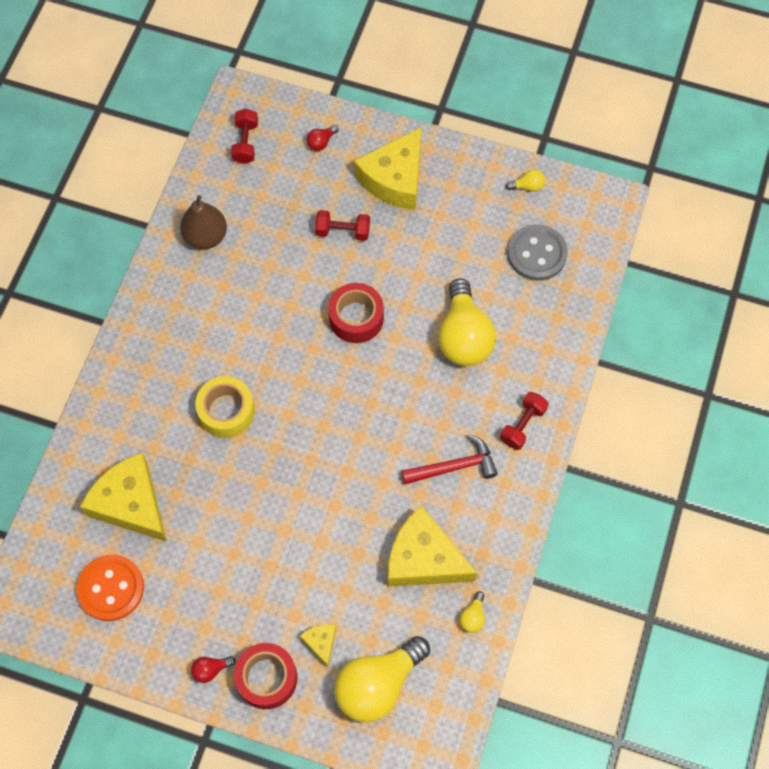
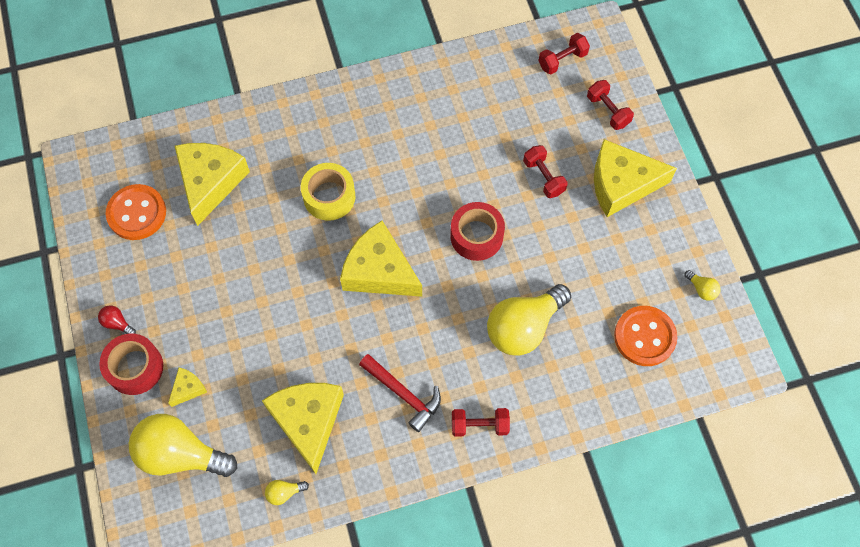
camera: 55 degrees right, 0 degrees up
(206, 236) = (461, 87): brown pear -> none
(321, 142) = (608, 111): red light bulb -> red dumbbell
(329, 415) = (379, 271): none -> yellow cheese
(537, 254) = (644, 337): grey button -> orange button

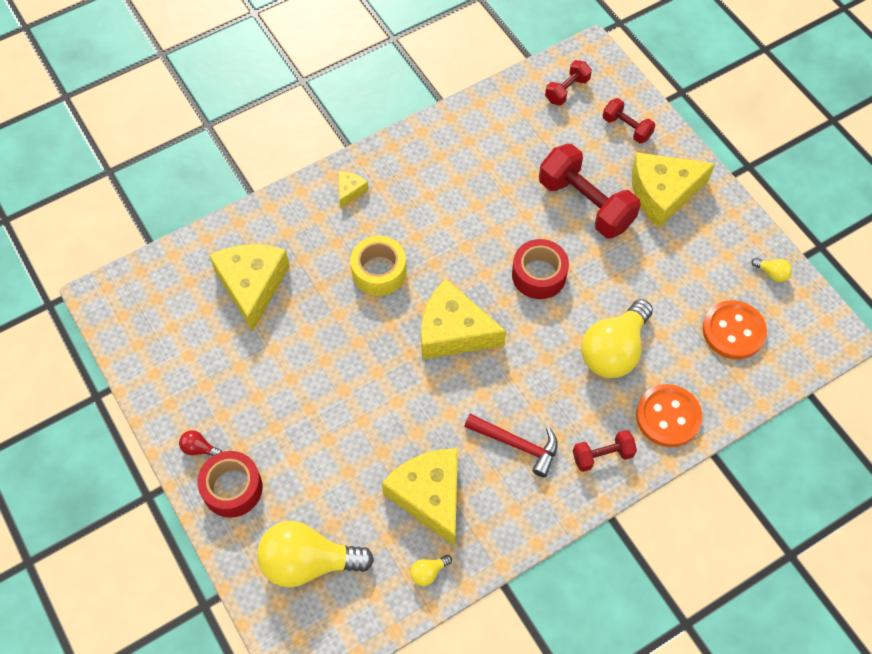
camera: 15 degrees left, 5 degrees down
(137, 213) = (184, 334): orange button -> orange button (668, 417)
(188, 388) = (295, 495): yellow cheese -> yellow cheese (350, 191)
(543, 177) = (585, 204): red dumbbell -> red dumbbell, size x1.91

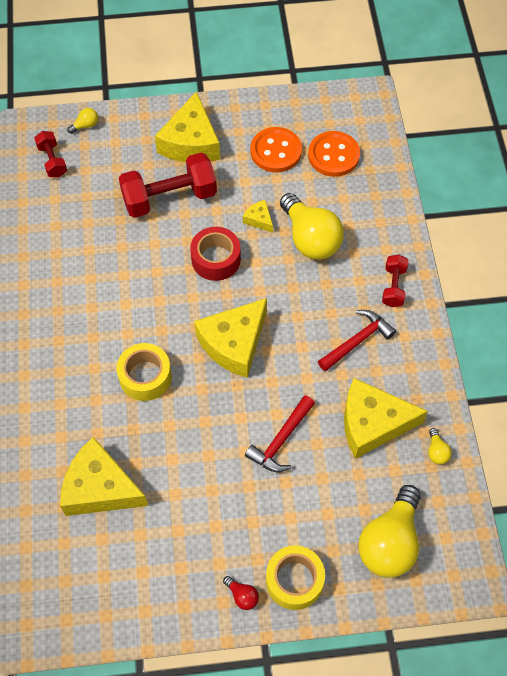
camera: 65 degrees left, 0 degrees up
(199, 448) = (242, 596): red light bulb -> red light bulb turned 90 degrees counterclockwise
(232, 488) = (294, 580): red tape -> yellow tape
(350, 191) = (49, 366): yellow cheese -> yellow cheese (259, 219)
(370, 417) = (281, 440): none -> red hammer
(626, 128) = (116, 137): red dumbbell -> none
(668, 417) = (382, 229): orange button -> orange button (276, 151)
(772, 273) = (299, 109): yellow light bulb -> yellow light bulb (86, 125)

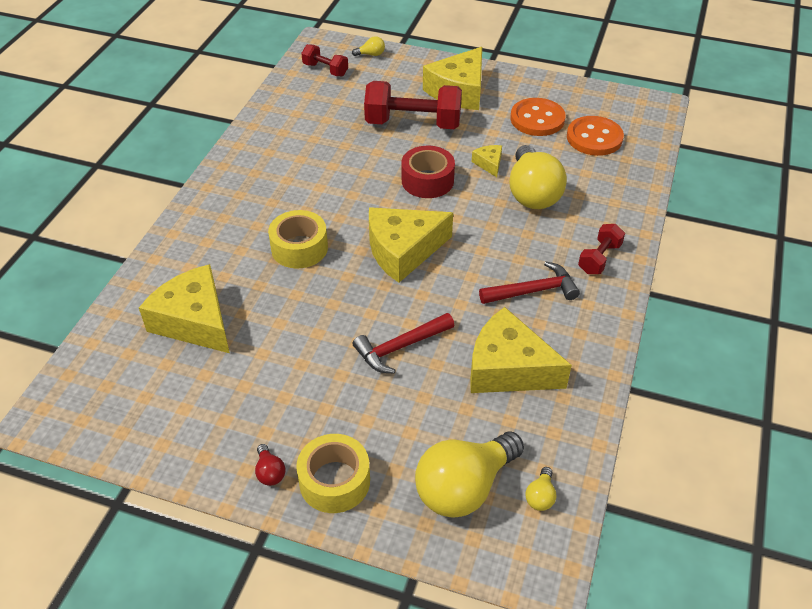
camera: 25 degrees right, 15 degrees down
(52, 161) = (325, 70): red dumbbell -> red dumbbell turned 60 degrees counterclockwise
(436, 451) = (568, 421): yellow light bulb -> yellow light bulb (540, 496)

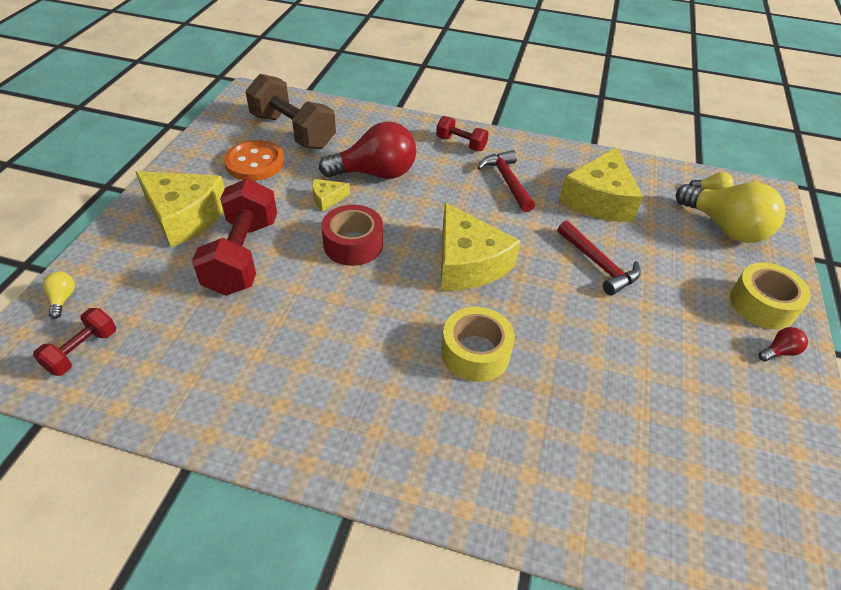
camera: 95 degrees left, 0 degrees up
(195, 321) = (619, 449): yellow cheese -> none
(532, 193) = (376, 173): yellow light bulb -> red light bulb
(594, 138) = (293, 131): orange button -> brown dumbbell

